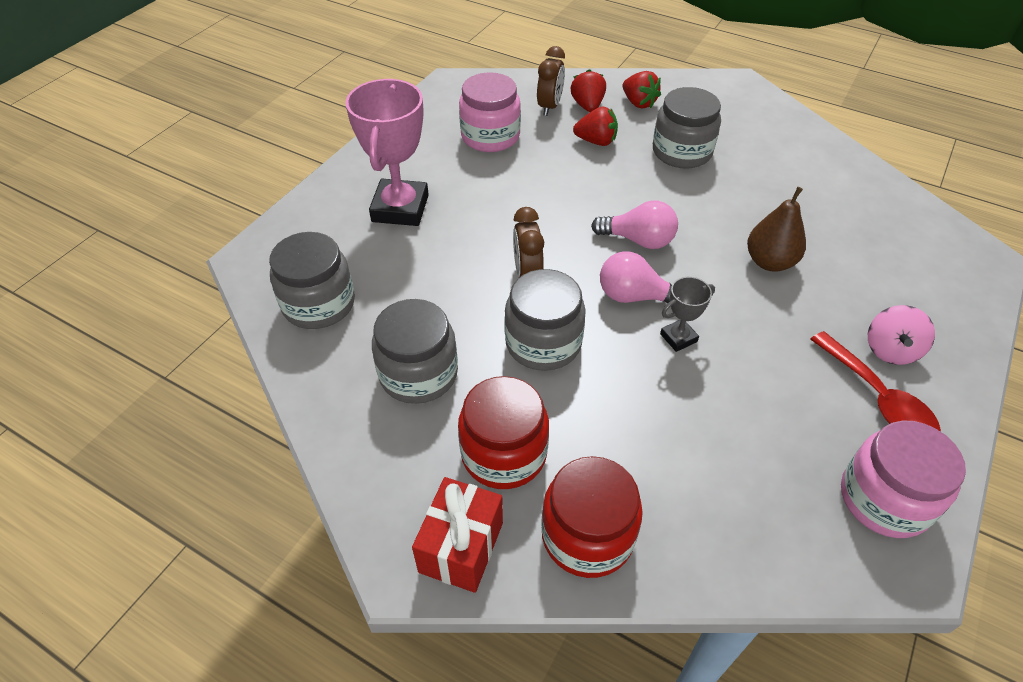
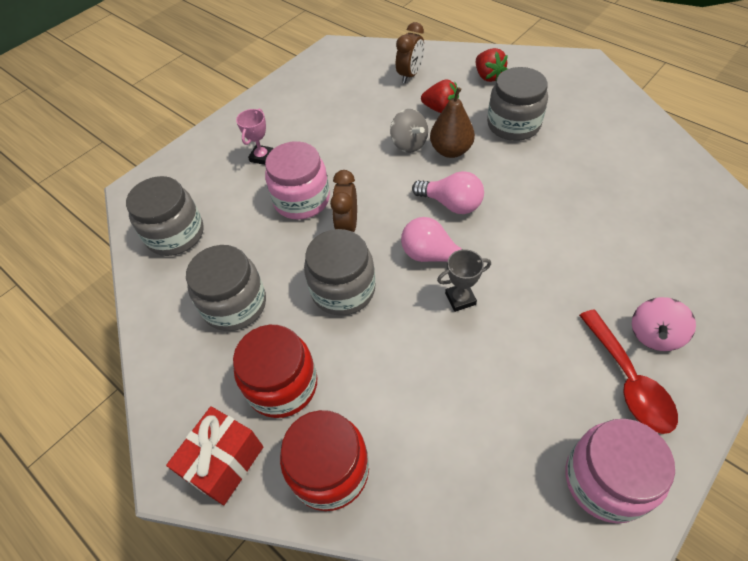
camera: 15 degrees right, 5 degrees up
(400, 208) = (262, 157): pink trophy -> pink trophy, size x0.48
(490, 136) = (352, 98): pink jar -> pink jar (301, 200)
(571, 181) = (409, 144): none -> grey spinning top
(587, 106) = (442, 76): red strawberry -> none
(769, 262) = (563, 236): brown pear -> brown pear (451, 150)

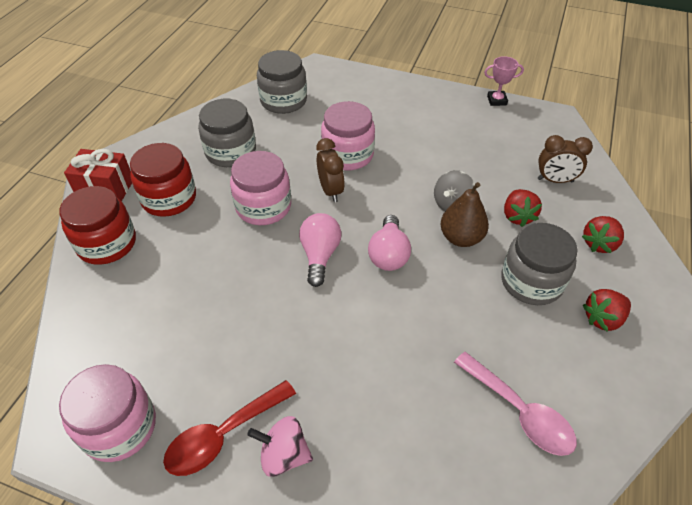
camera: 65 degrees right, 5 degrees down
(262, 157) = (384, 117): pink trophy -> pink trophy (497, 100)
(343, 289) = (263, 207): grey jar -> pink jar
(347, 226) = (331, 191): brown clock -> brown clock turned 90 degrees clockwise
(460, 299) = (278, 285): grey trophy -> none
(560, 100) = (602, 318): none -> red strawberry
(633, 171) = (519, 411): none -> pink spoon

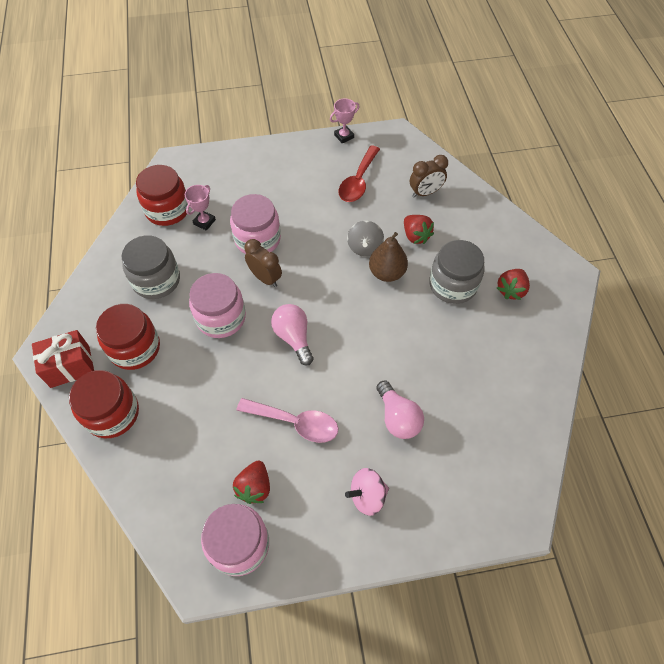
camera: 30 degrees left, 10 degrees up
(223, 435) = (317, 506): red spoon -> red spoon (358, 181)
(283, 101) = (167, 210): grey jar -> red jar
(309, 122) = (204, 222): none -> pink trophy
(388, 254) = (343, 311): pink light bulb -> pink light bulb (397, 417)
(519, 411) = (495, 383): pink spoon -> pink spoon (295, 422)
(599, 244) = (480, 233): red strawberry -> red strawberry (254, 487)

